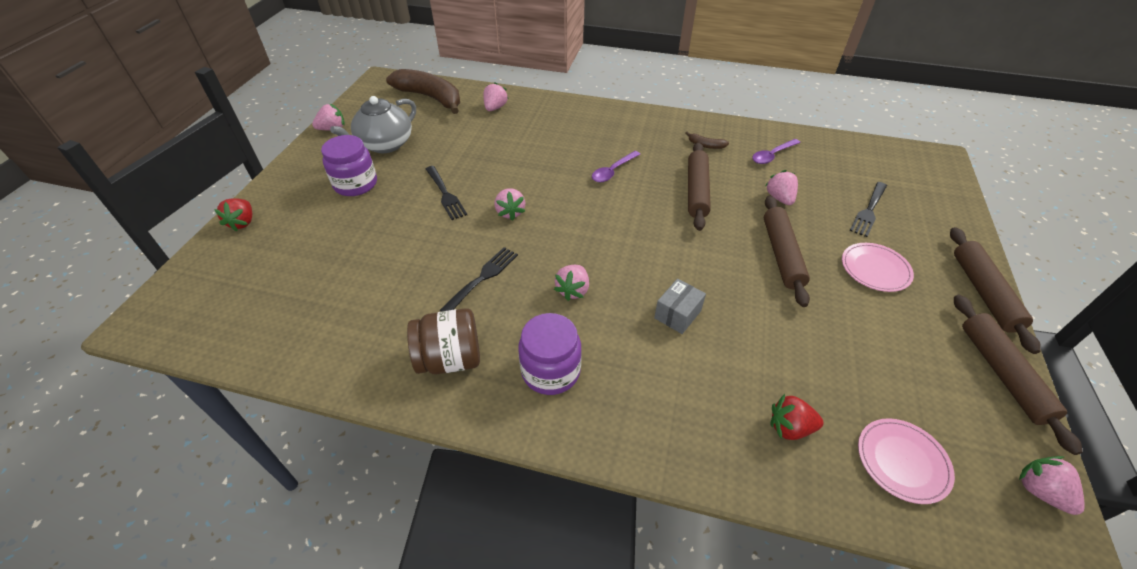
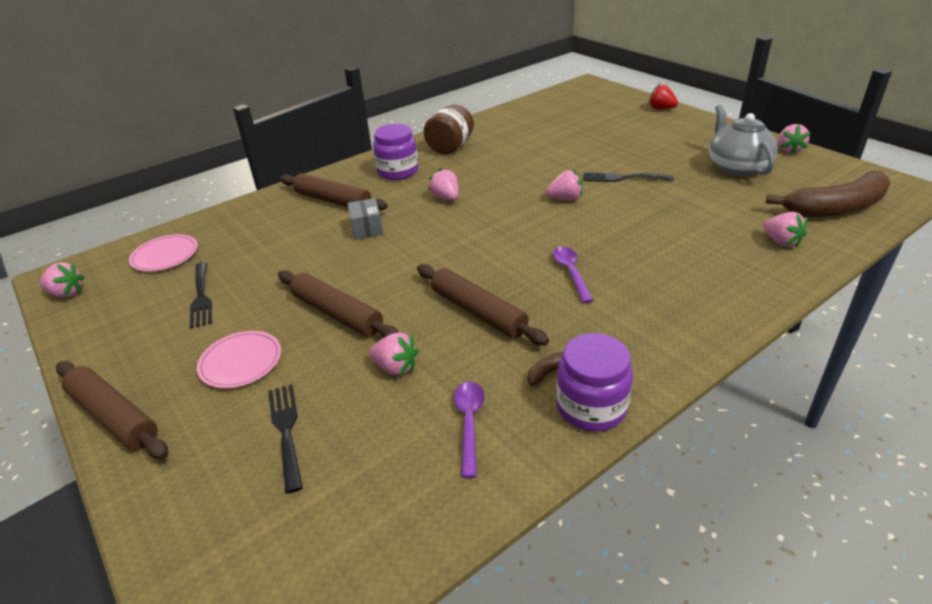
camera: 130 degrees right, 10 degrees down
(355, 184) = (676, 147): purple jar -> purple jar (591, 407)
(482, 278) = (503, 170): black fork -> black fork (201, 297)
(510, 212) = (565, 199): pink strawberry -> pink strawberry turned 150 degrees clockwise
(790, 427) = (243, 229): red strawberry -> none
(1002, 373) = (93, 348): brown rolling pin -> brown rolling pin (333, 201)

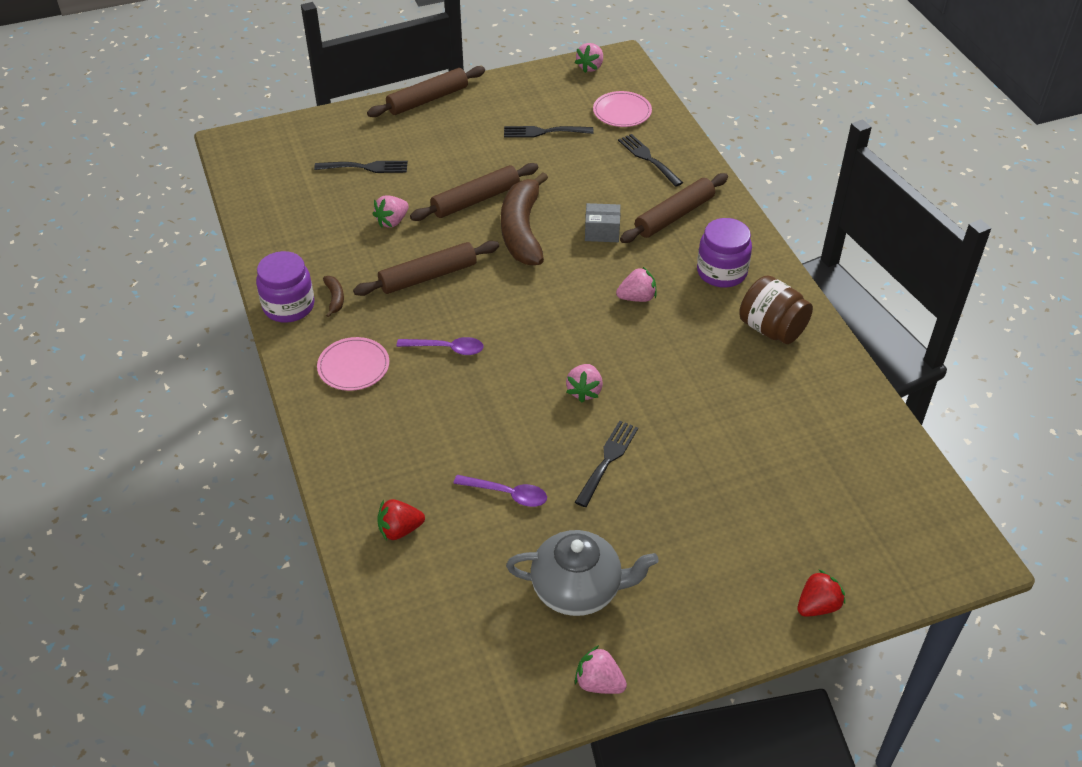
camera: 105 degrees right, 10 degrees up
(241, 362) = (448, 150): pink plate -> pink plate (353, 366)
(248, 227) = (648, 158): none -> black fork
(469, 423) = (316, 245): purple spoon -> purple spoon (507, 494)
(781, 242) = (400, 530): pink strawberry -> red strawberry
(836, 208) = (431, 626): brown banana -> brown banana (522, 230)

